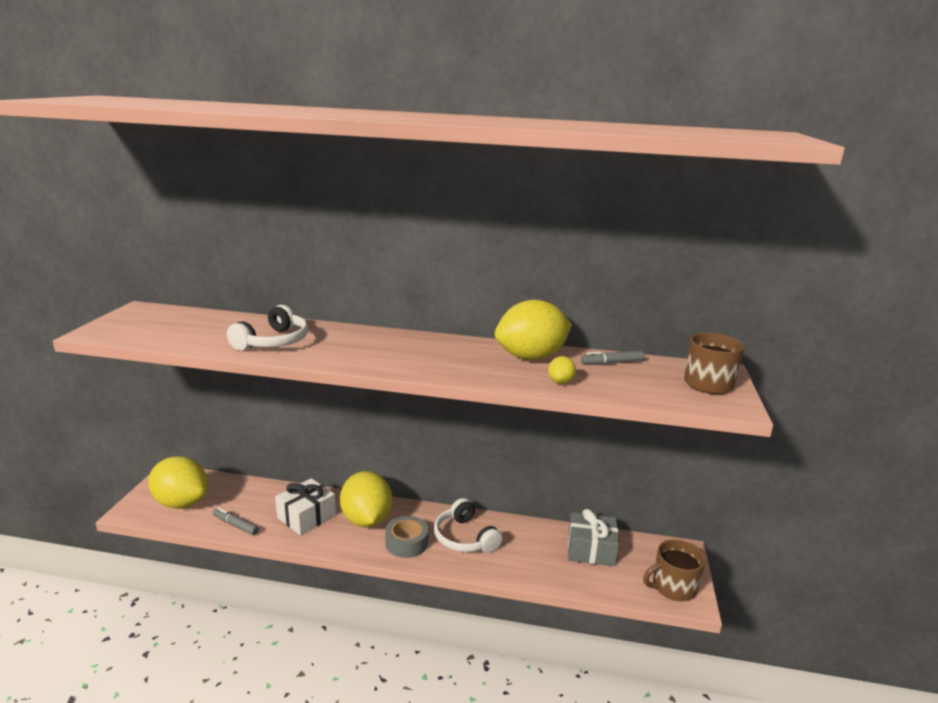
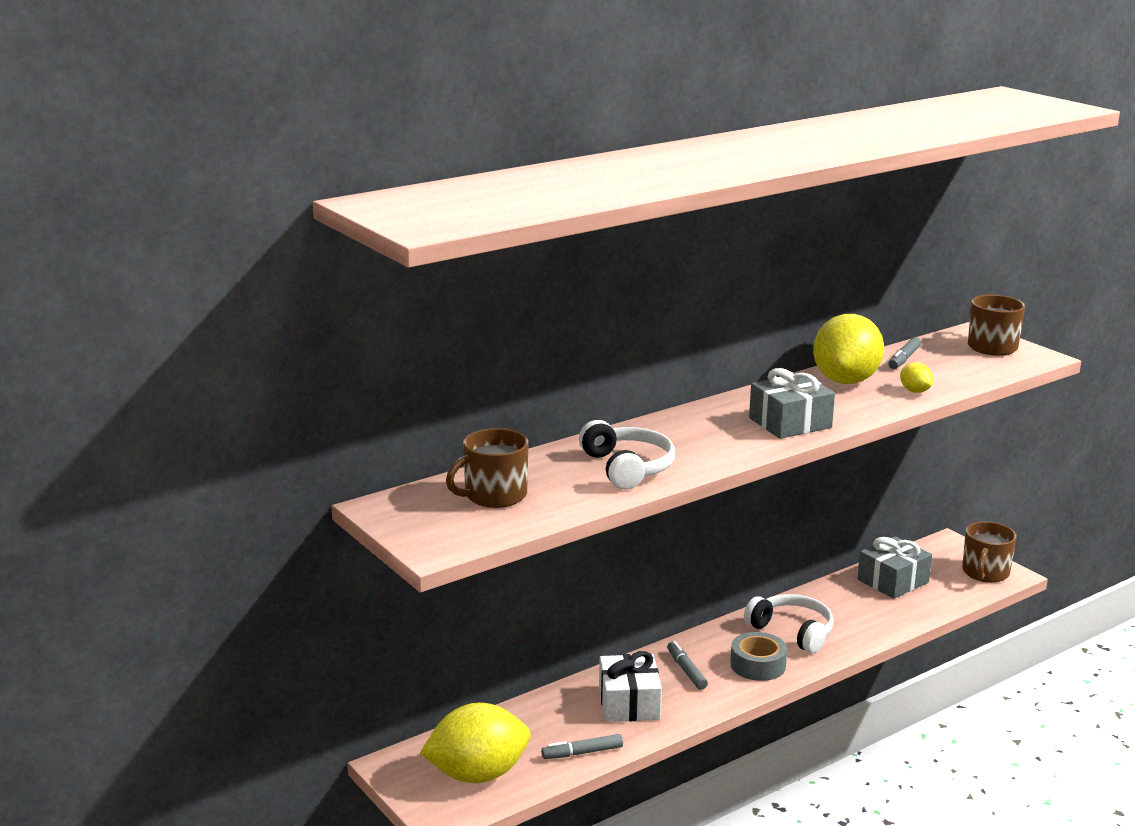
camera: 45 degrees left, 0 degrees up
(186, 325) = (494, 495): none -> brown mug
(366, 520) = (686, 671): yellow lemon -> grey marker
(423, 362) = (790, 423): none -> grey gift
(465, 538) = (792, 631): white headphones -> white headphones turned 150 degrees counterclockwise

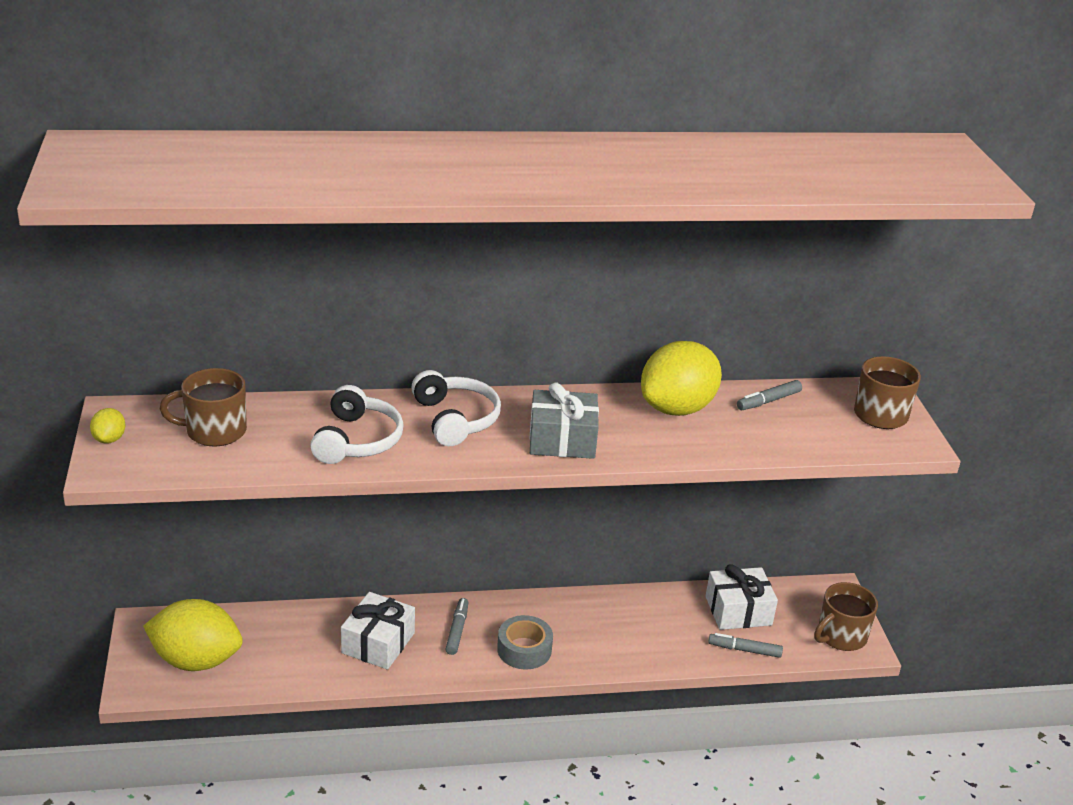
camera: 25 degrees right, 10 degrees up
(583, 753) = (295, 675): grey marker -> grey marker (745, 650)
(792, 631) = (589, 628): white headphones -> white headphones (455, 419)
(893, 581) = (738, 611): grey gift -> white gift
(915, 391) = (730, 442): yellow lemon -> yellow lemon (109, 439)

